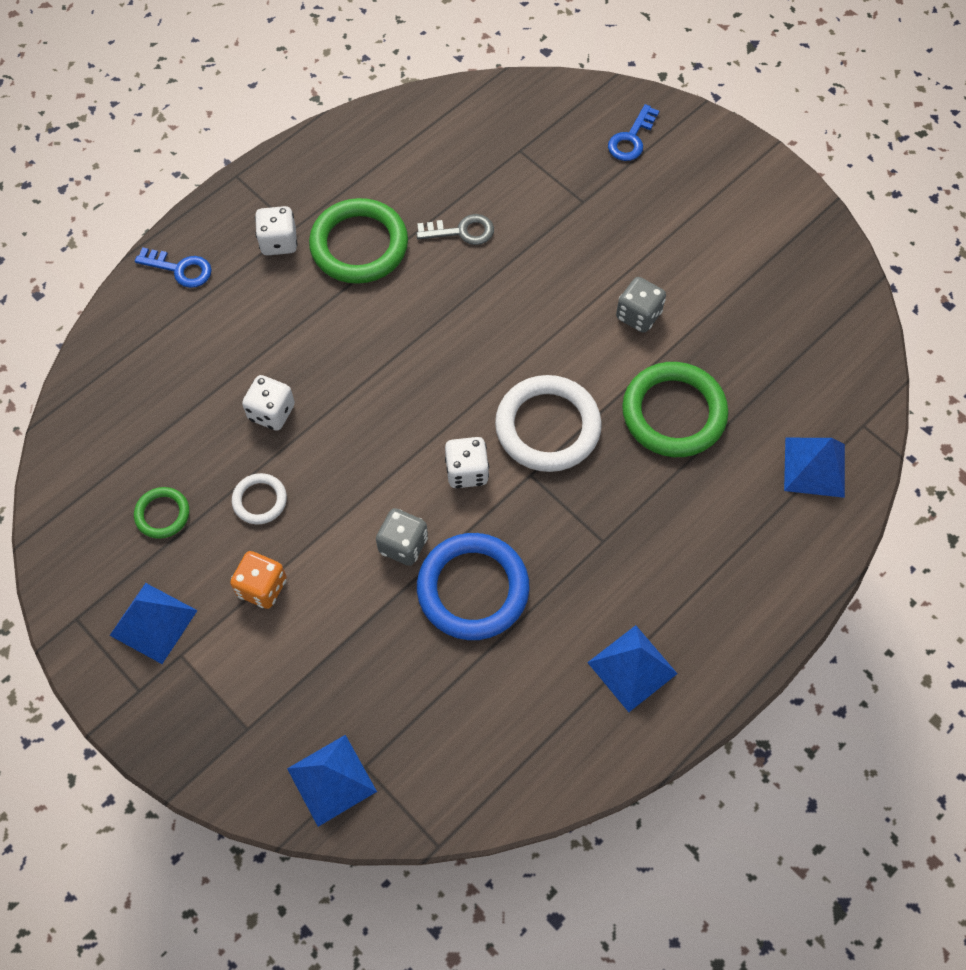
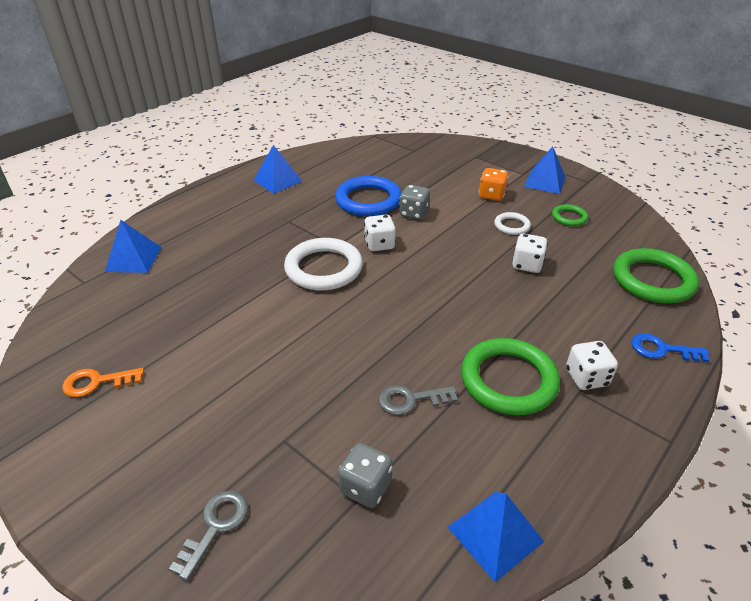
camera: 175 degrees right, 25 degrees down
(331, 780) = (428, 147): blue pyramid -> blue pyramid (495, 534)
(631, 138) = (215, 527): blue key -> grey key
(638, 315) = (243, 340): grey dice -> grey dice (365, 487)
(673, 413) = (227, 280): green ring -> green ring (652, 280)
(779, 273) = (97, 382): none -> orange key

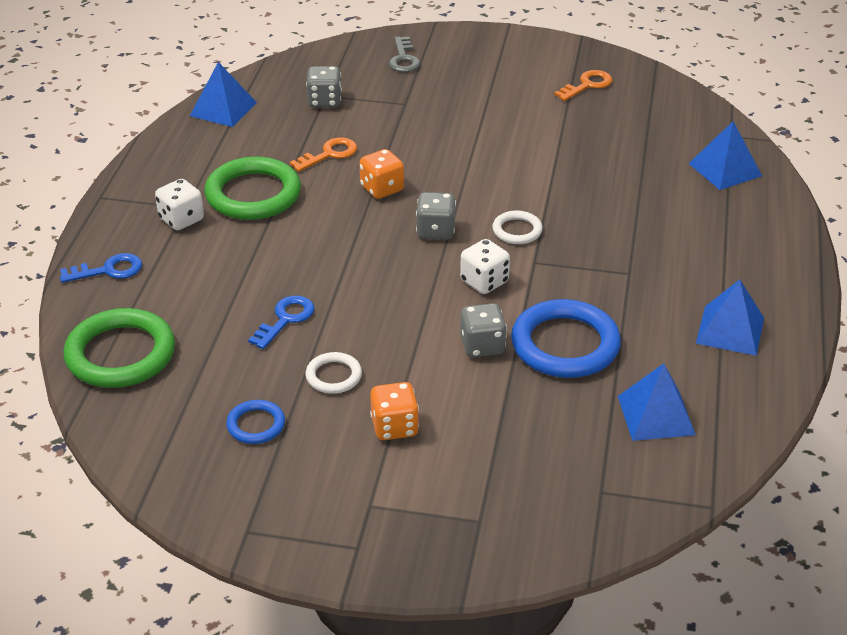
camera: 150 degrees right, 0 degrees up
(323, 268) = (517, 230): white ring -> white ring, size x0.51
(379, 288) = (435, 231): none -> grey dice
(390, 340) = (382, 189): none -> orange dice
(411, 400) = (329, 154): grey key -> orange key
(527, 265) = (285, 319): white dice -> blue key
(545, 182) = (322, 497): blue pyramid -> blue pyramid (656, 415)
(569, 217) = (256, 425): green ring -> blue ring

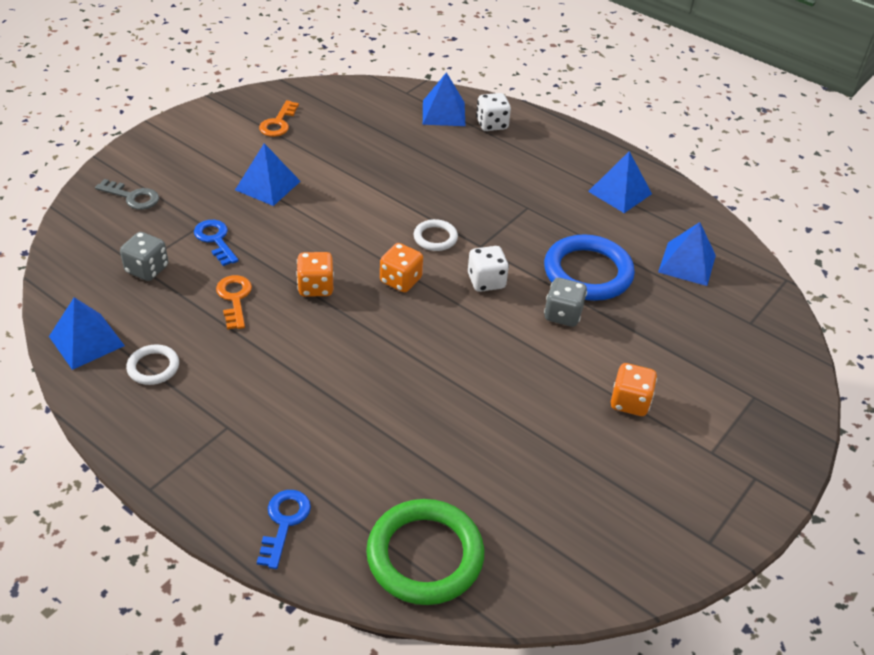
camera: 65 degrees left, 5 degrees up
(181, 219) = (246, 437): white dice -> white dice (492, 124)
(253, 194) = (251, 371): green ring -> none
(256, 425) = (581, 488): blue ring -> none
(285, 319) = (453, 417): blue key -> blue key (215, 240)
(333, 376) = (547, 414): white ring -> white ring (153, 367)
(435, 231) = (400, 280): grey dice -> orange dice
(490, 114) = (267, 185): none -> blue pyramid
(587, 85) = (278, 123): orange key -> orange key turned 150 degrees counterclockwise

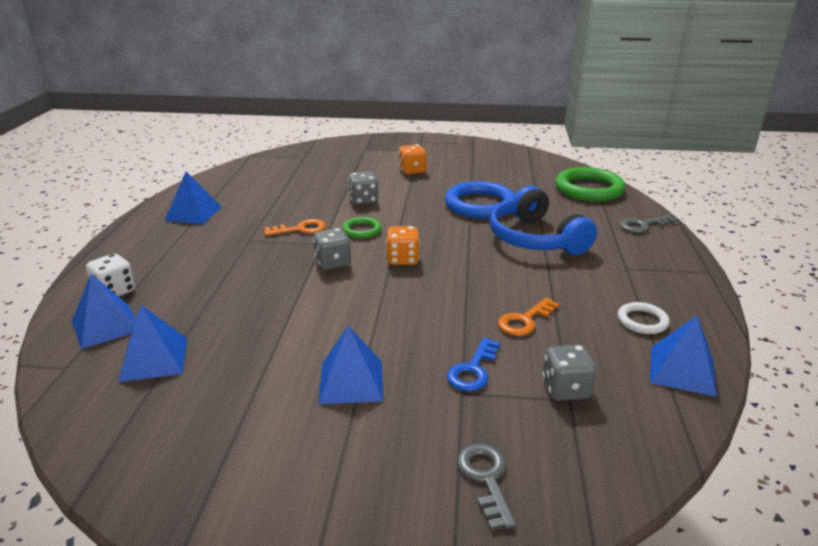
camera: 120 degrees left, 15 degrees down
(278, 123) = (210, 439): orange key -> orange key (300, 229)
(284, 523) = (643, 225): blue key -> grey key
(316, 287) = (458, 290): orange dice -> none
(349, 398) = (535, 239): none -> blue headphones
(435, 238) = (333, 263): white ring -> grey dice
(486, 281) = (362, 230): white dice -> green ring
(588, 272) = (309, 203): blue ring -> blue ring (480, 205)
(687, 263) = (264, 179): blue pyramid -> blue pyramid (154, 359)

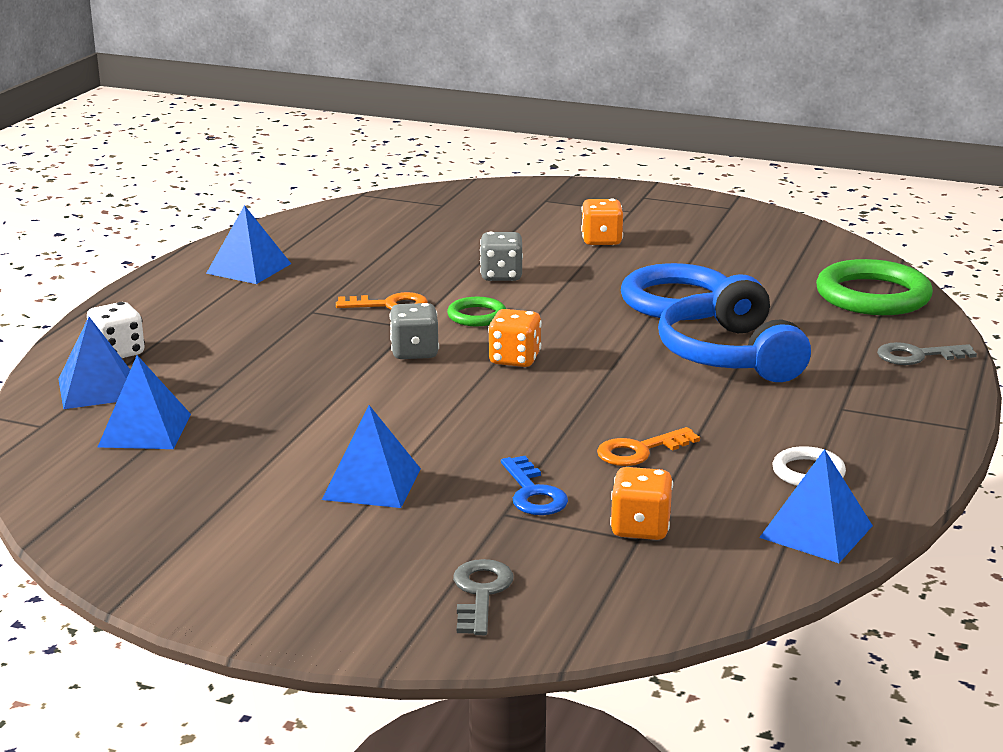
camera: 15 degrees right, 5 degrees down
(473, 370) = (533, 493): blue key -> blue key turned 60 degrees counterclockwise
(565, 389) = (640, 528): grey dice -> orange dice

